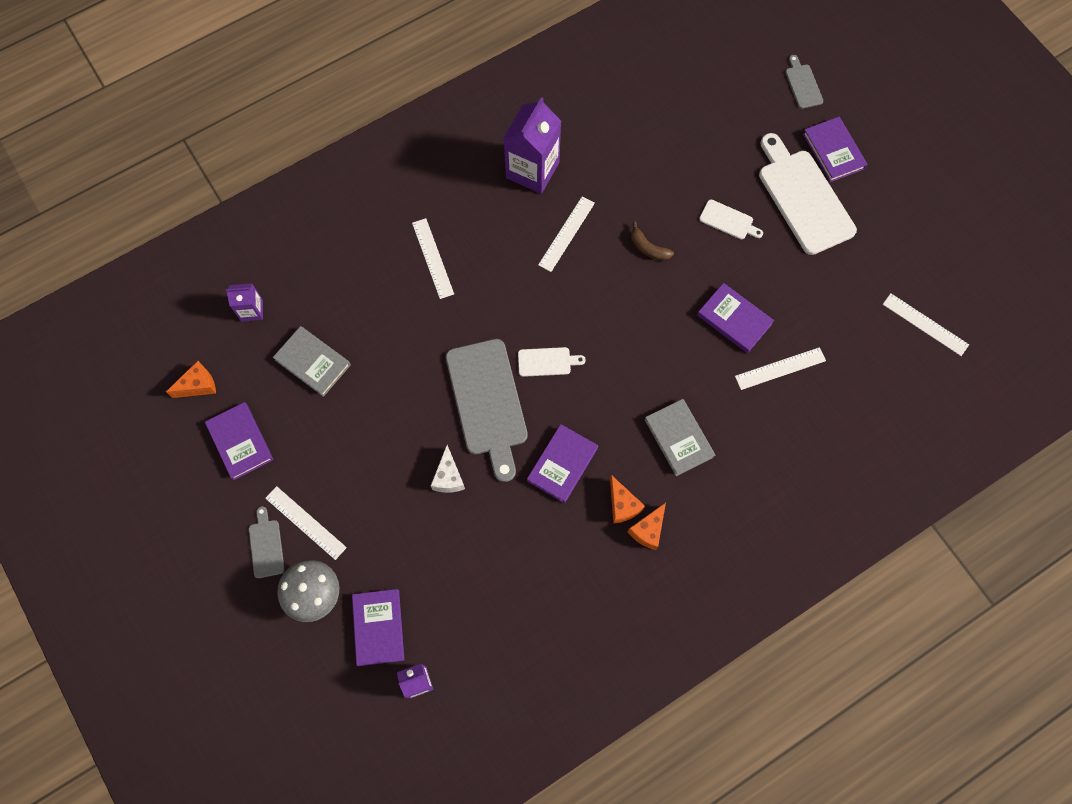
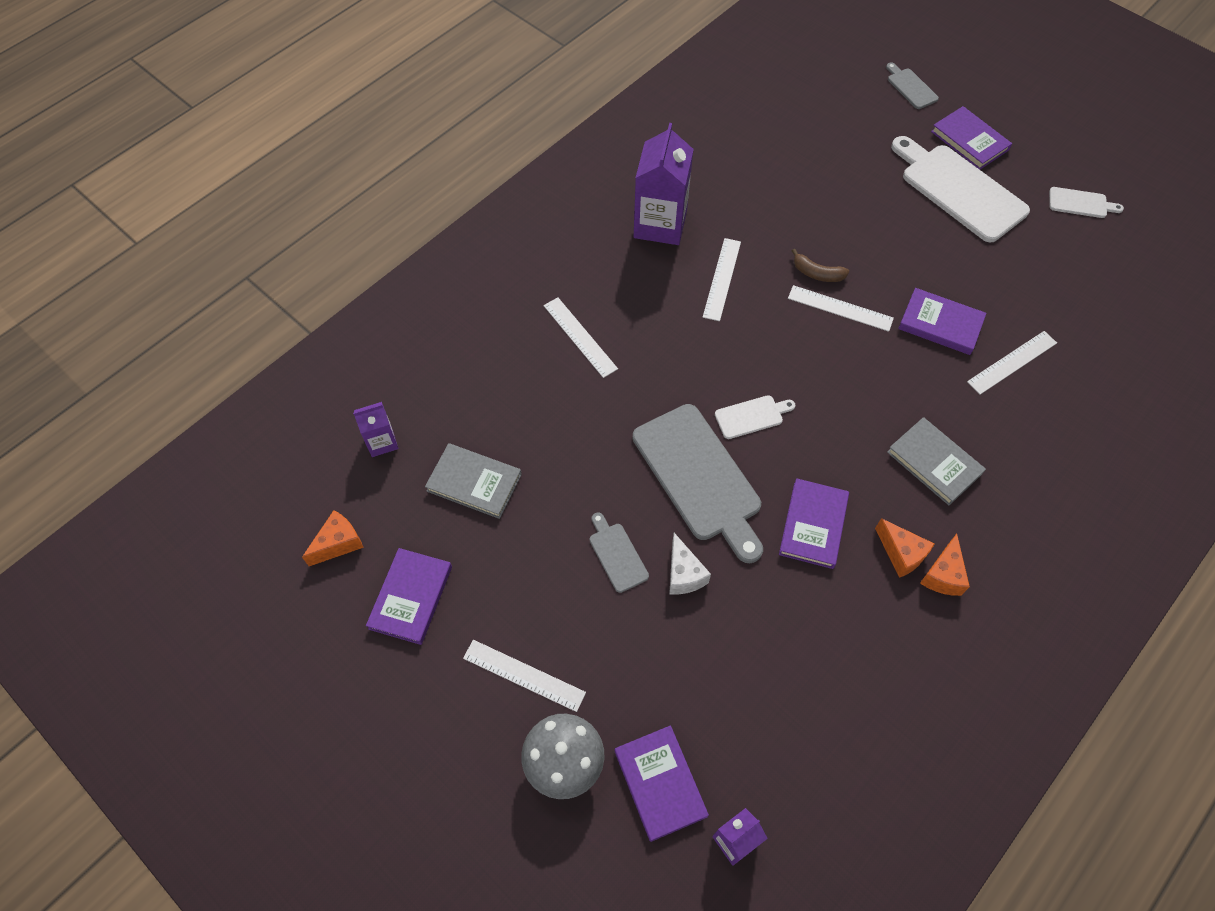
camera: 15 degrees left, 10 degrees down
(240, 442) = (411, 597): purple book -> purple book turned 60 degrees clockwise
(266, 545) = (481, 718): grey cutting board -> grey cutting board (617, 554)
(728, 221) = (891, 228): white cutting board -> white cutting board (1080, 203)
(925, 324) = (1142, 283): white ruler -> white ruler (840, 308)

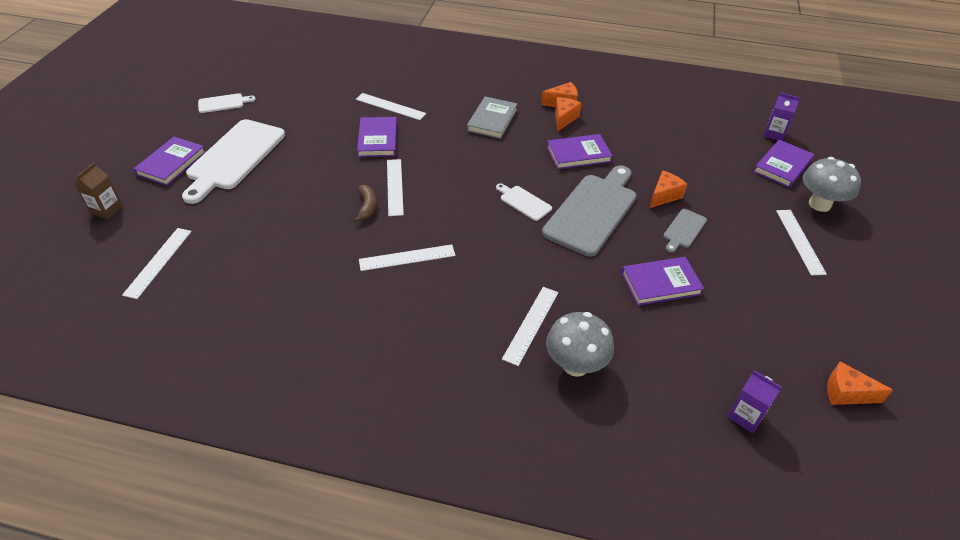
camera: 120 degrees left, 15 degrees down
(411, 597) = (826, 323): purple book -> purple book (660, 283)
(474, 482) = (714, 331): grey book -> none
(516, 347) = (575, 365): none -> grey mushroom
(660, 224) = (367, 320): purple carton -> none
(684, 574) = (664, 196): white cheese -> orange cheese
(815, 109) = (158, 262): none -> white ruler
(910, 87) = (107, 210): grey cutting board -> brown carton
(1080, 203) = (223, 103): white cutting board -> white cutting board turned 90 degrees clockwise

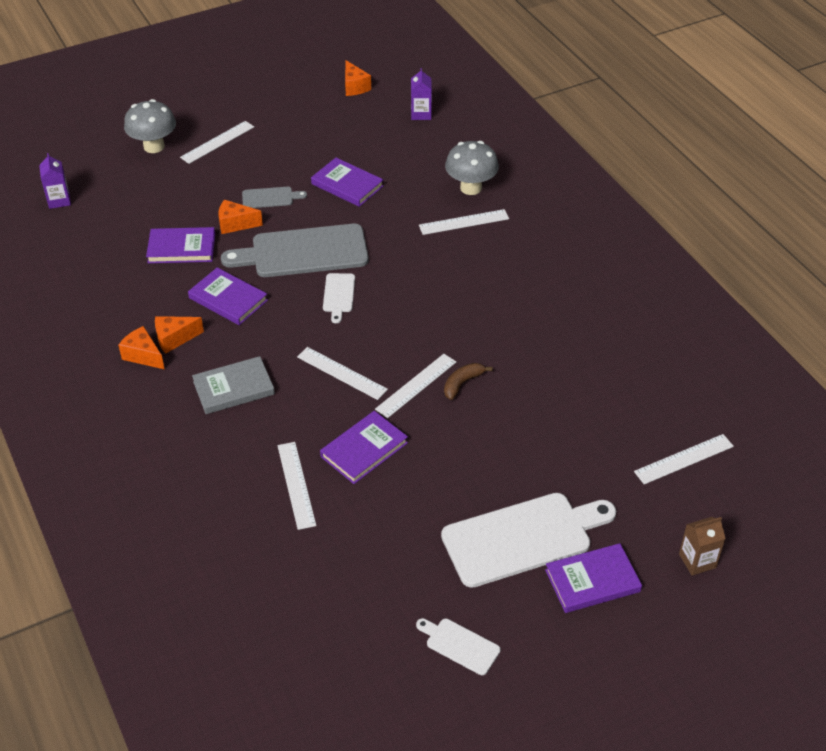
camera: 130 degrees left, 0 degrees up
(407, 257) = (485, 319): white ruler -> white ruler (341, 373)
(782, 166) = (113, 180): purple book -> purple book (181, 248)

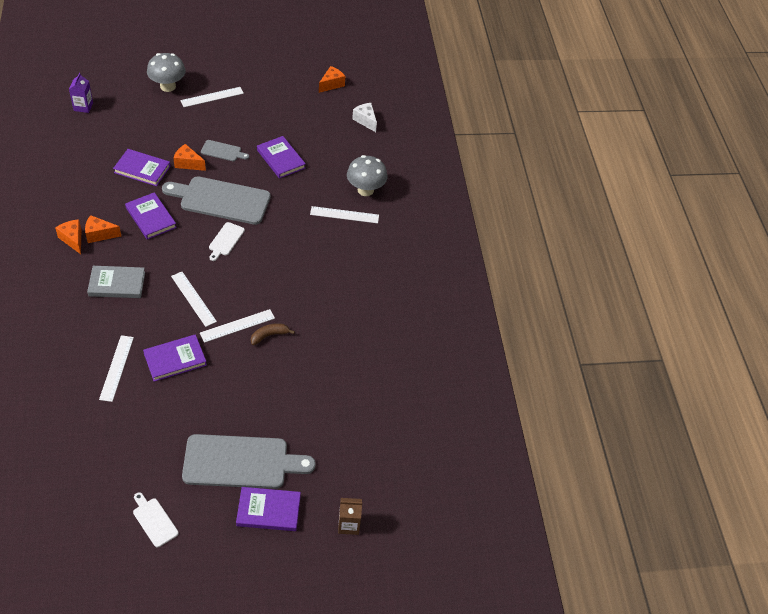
camera: 15 degrees right, 5 degrees up
(354, 87) = (331, 84): orange cheese -> orange cheese turned 135 degrees counterclockwise
(421, 114) = (365, 121): purple carton -> white cheese
(522, 538) = (241, 462): white cutting board -> grey cutting board
(684, 459) = (387, 447): white ruler -> none

